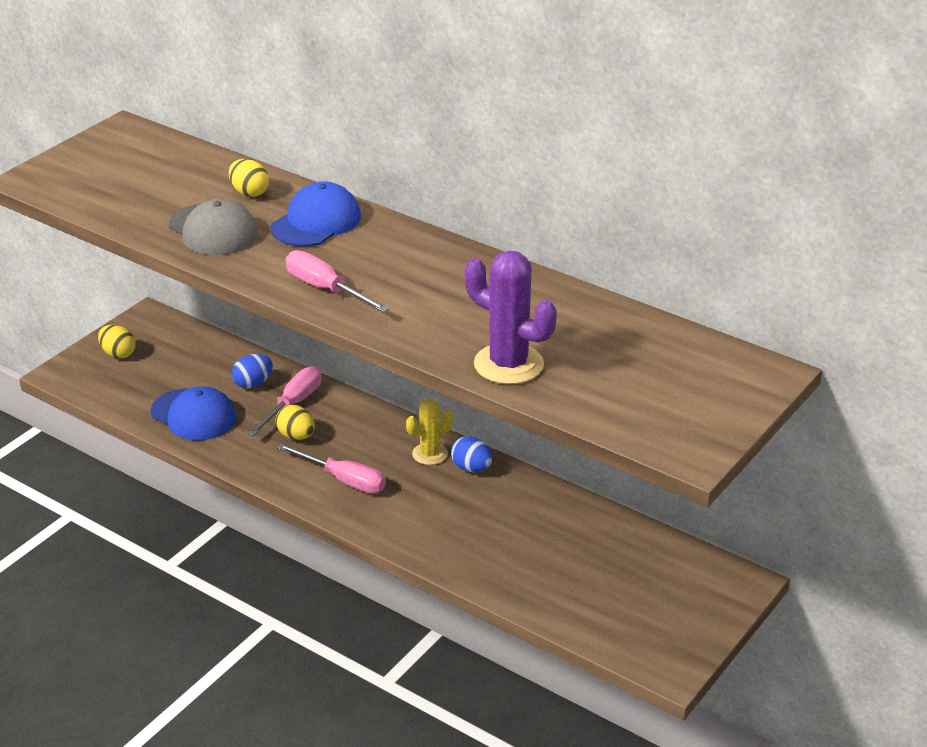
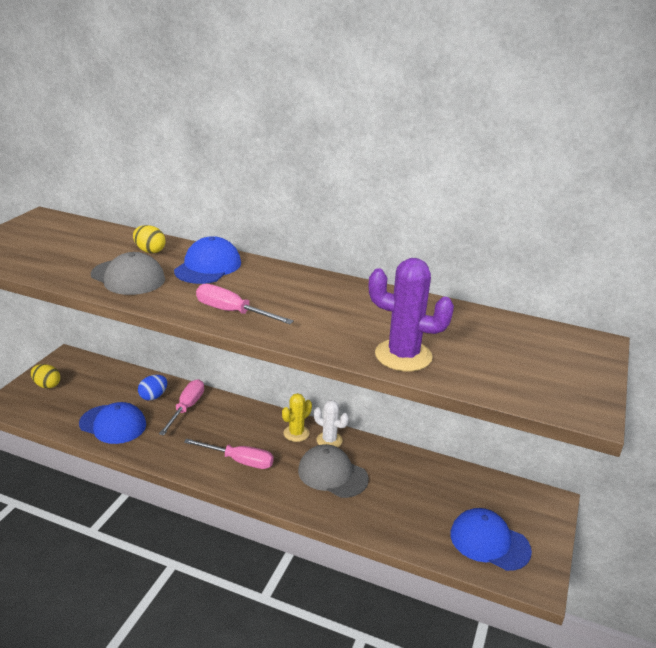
camera: 15 degrees left, 5 degrees down
(296, 436) = (195, 431): yellow egg -> none
(459, 511) = (332, 474): none -> grey cap
(471, 468) = (329, 440): blue egg -> white cactus
(631, 616) = (489, 542): none -> blue cap

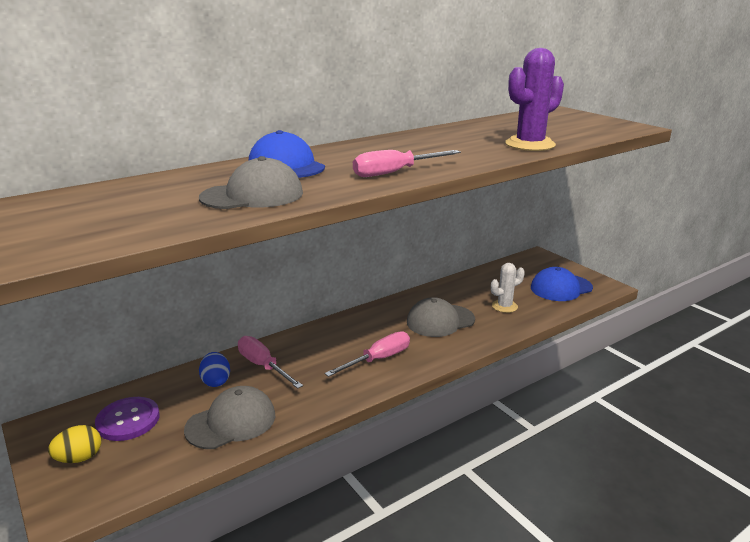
camera: 55 degrees left, 5 degrees down
(90, 383) = (128, 420): none -> purple button
(113, 424) = (231, 422): blue cap -> grey cap
(150, 251) = (204, 179): yellow egg -> none
(296, 433) = (371, 320): yellow cactus -> none
(329, 440) = (396, 308): white cactus -> white cactus (504, 306)

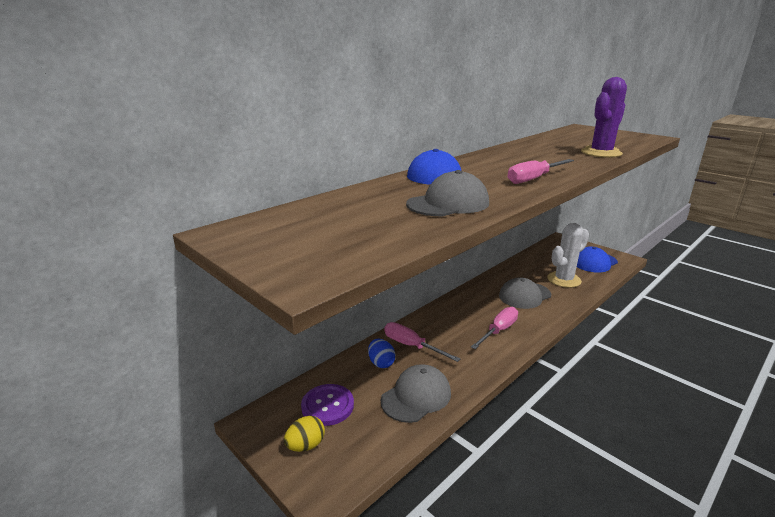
camera: 10 degrees left, 0 degrees up
(504, 306) = (564, 280): white cactus -> white cactus, size x1.63

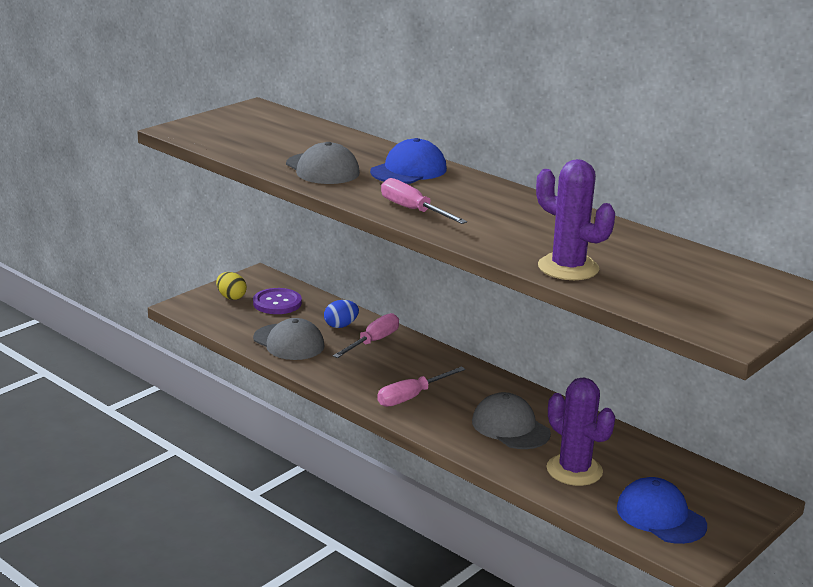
camera: 85 degrees right, 0 degrees up
(498, 331) = (411, 397): pink screwdriver -> pink screwdriver turned 105 degrees clockwise
(564, 280) = (574, 470): white cactus -> purple cactus

